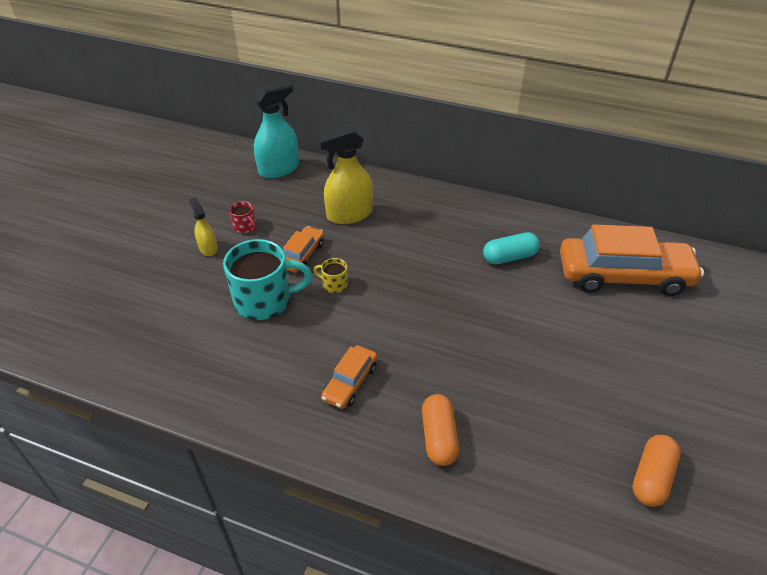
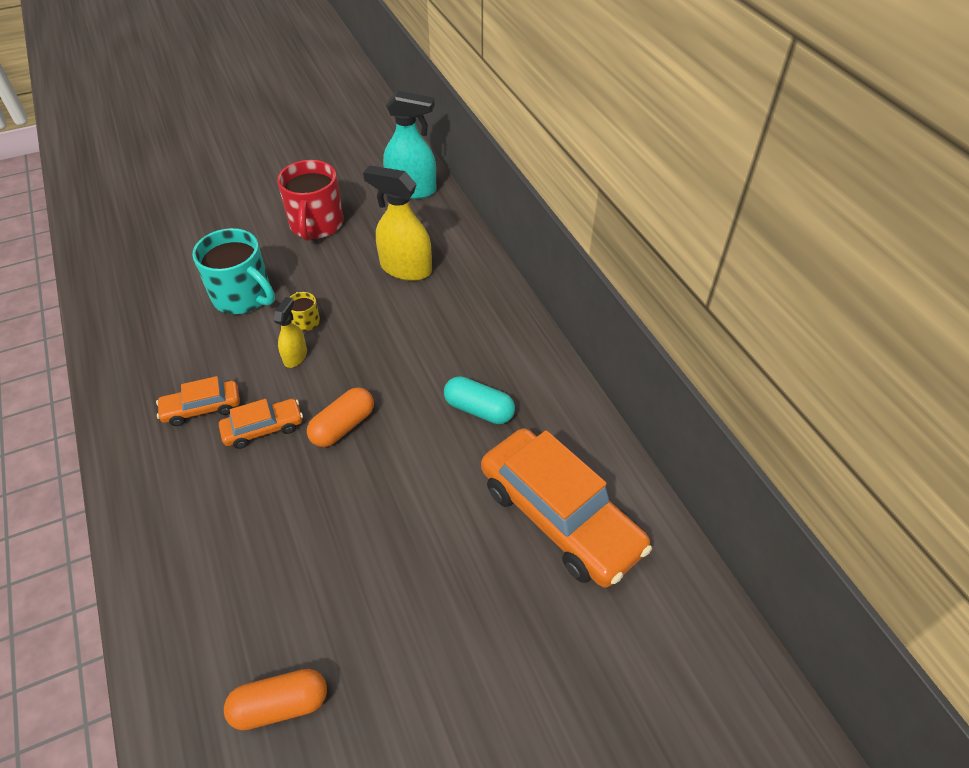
camera: 45 degrees right, 5 degrees up
(208, 248) = (268, 225): yellow spray bottle -> yellow spray bottle (295, 356)
(245, 227) = (316, 225): red mug -> red mug, size x2.21
(302, 255) = (320, 278): orange car -> orange car (263, 428)
(439, 437) = (191, 506): orange capsule -> orange capsule (343, 426)

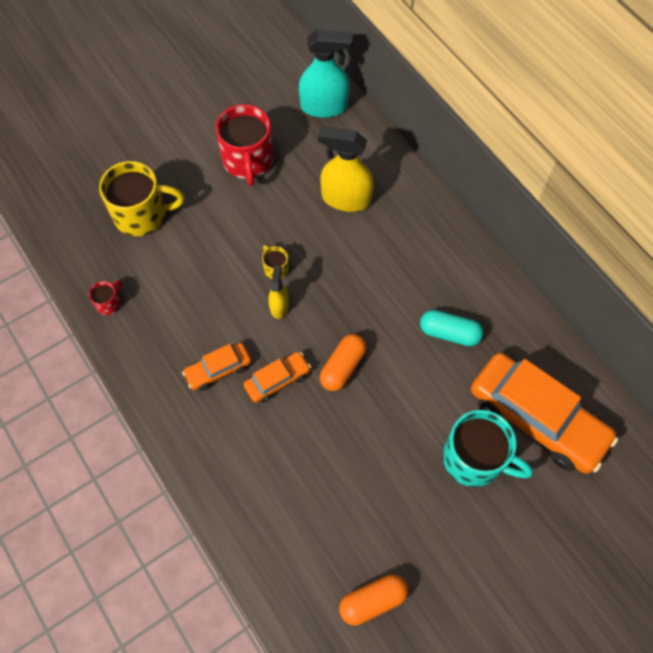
camera: 10 degrees left, 15 degrees up
(116, 329) = (109, 303): none -> red mug
(188, 256) = (142, 215): none -> yellow mug
(243, 296) = (210, 251): turquoise mug -> turquoise mug (474, 459)

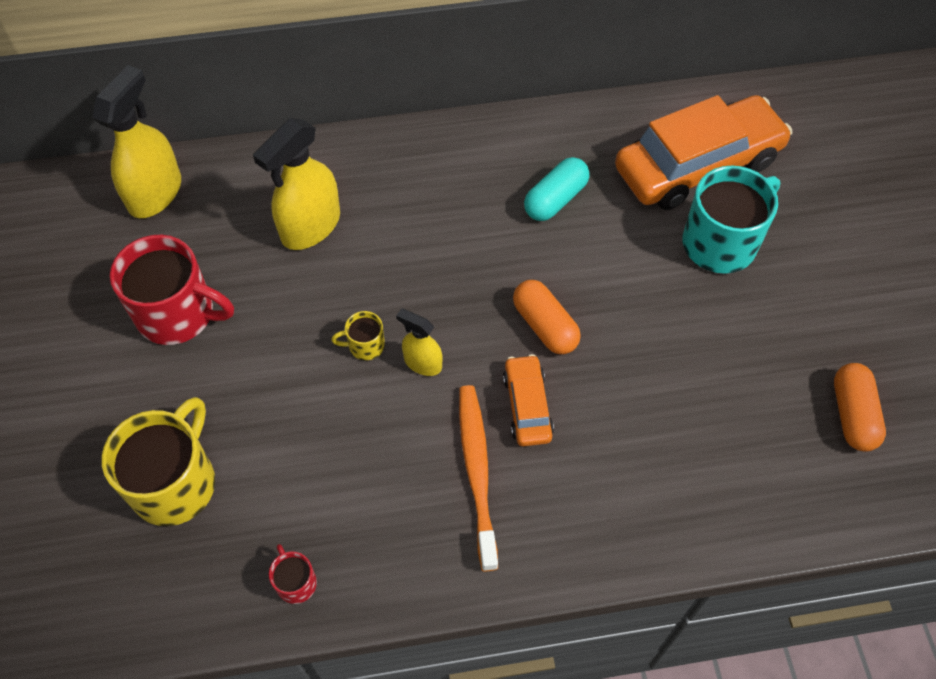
camera: 65 degrees left, 5 degrees down
(218, 369) = (477, 472): orange car -> orange toothbrush
(324, 106) = (155, 193): turquoise spray bottle -> yellow spray bottle

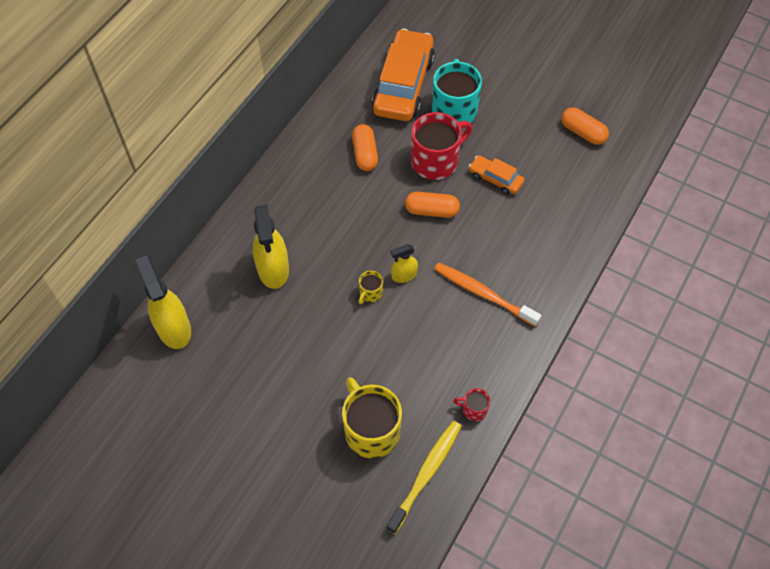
camera: 50 degrees left, 0 degrees up
(159, 590) = (426, 474): none -> yellow toothbrush
(178, 314) = (267, 366): red mug -> red mug (436, 161)
(527, 406) = (467, 249): orange car -> orange car (495, 179)
(555, 199) = (365, 154): turquoise capsule -> orange capsule

